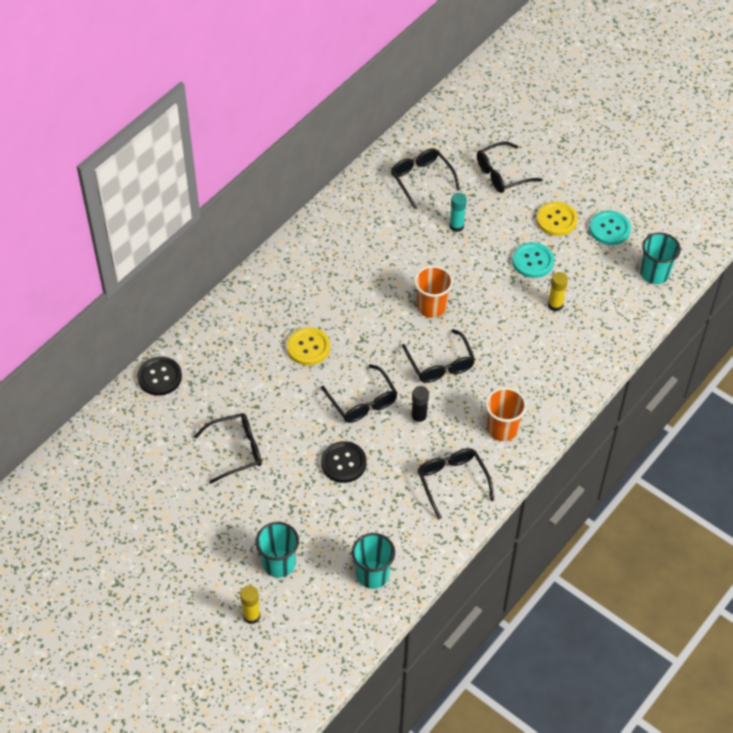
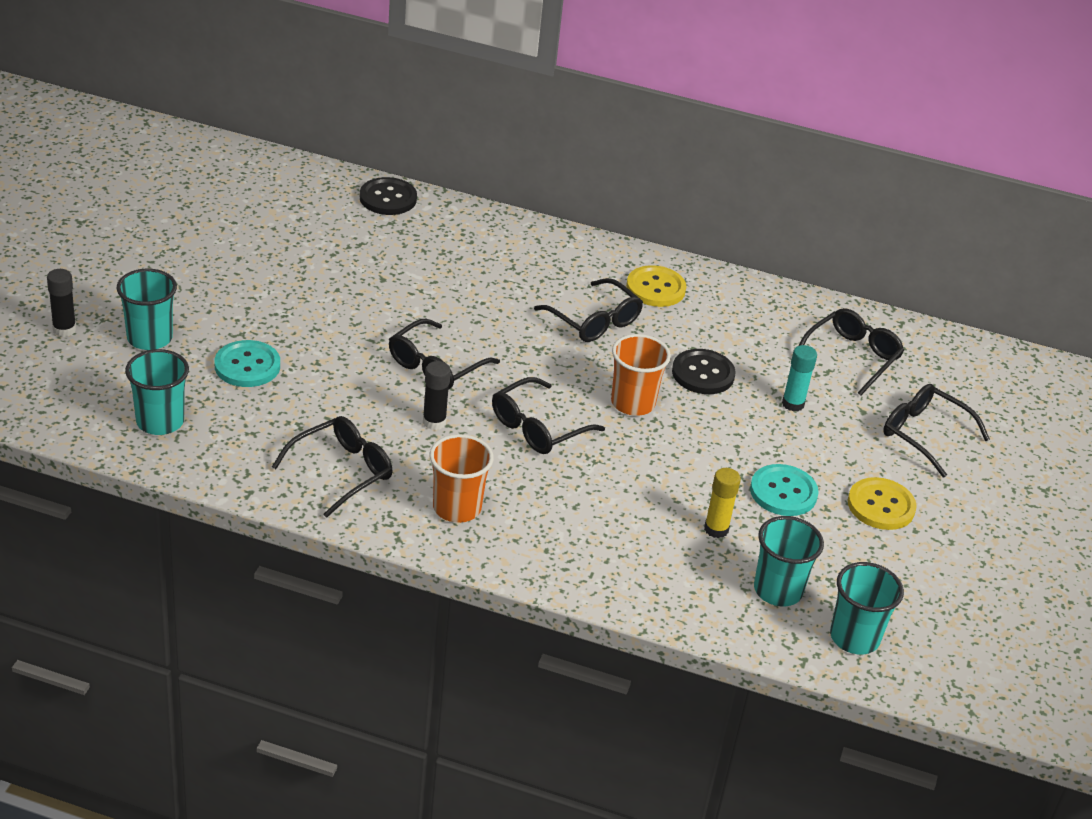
camera: 65 degrees right, 15 degrees down
(236, 450) = (307, 274): black glasses -> black glasses (594, 321)
(251, 616) = (64, 330): yellow glue stick -> black glue stick
(308, 347) = (498, 305): yellow button -> yellow button (655, 288)
(343, 463) = (328, 366): black button -> black button (703, 374)
(609, 229) = (907, 569): turquoise button -> turquoise button (247, 366)
(611, 294) = (778, 590): none -> turquoise cup

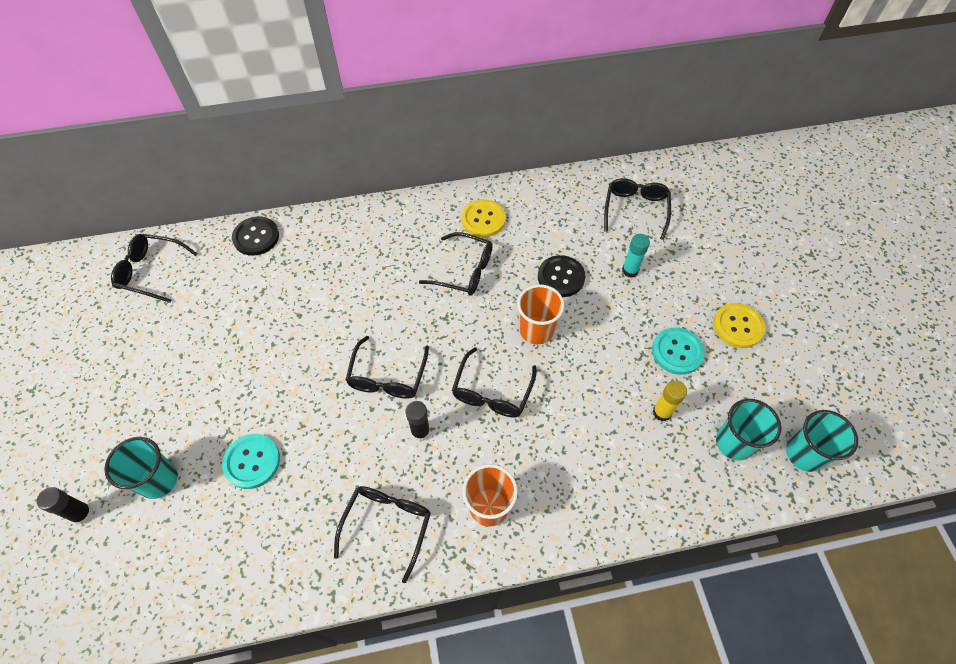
camera: 25 degrees left, 20 degrees up
(160, 422) = (218, 565): turquoise cup -> none
(924, 434) = (718, 250): black glasses -> black glasses (151, 271)

